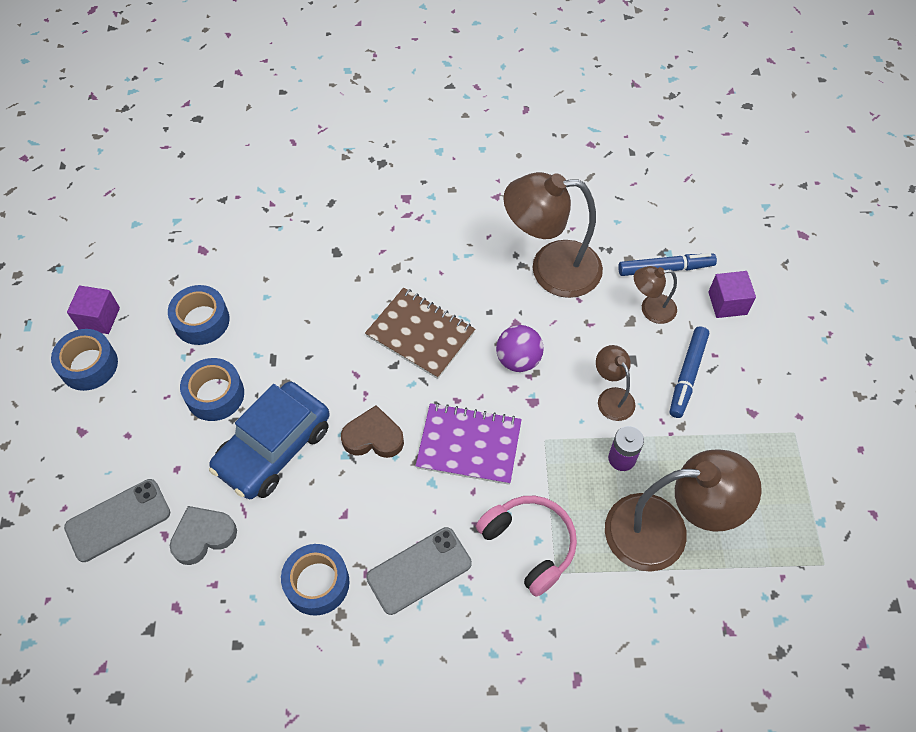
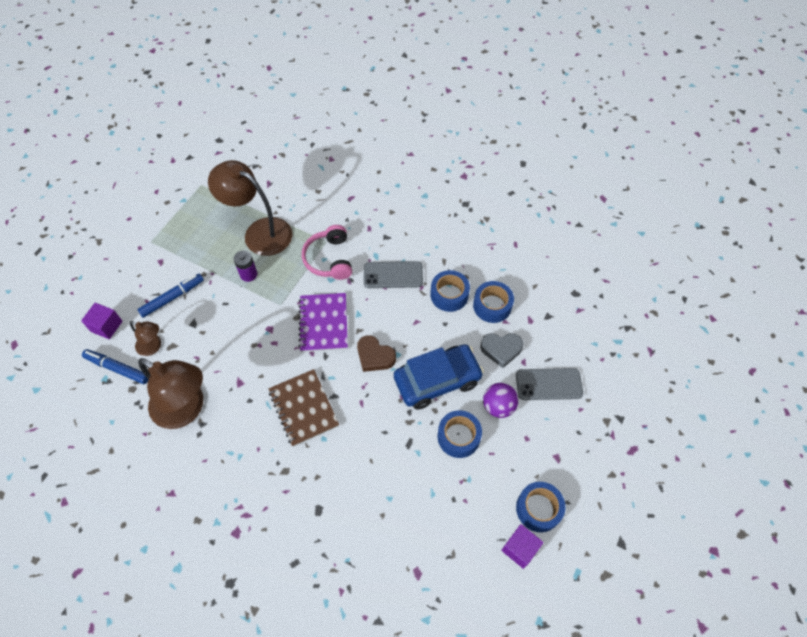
camera: 150 degrees left, 0 degrees up
(201, 321) = (444, 503): blue tape -> blue tape (492, 306)
(469, 445) = (323, 323): purple notebook -> purple notebook turned 45 degrees clockwise
(518, 360) = (257, 358): purple ball -> purple ball (498, 406)
(611, 397) = (224, 308): brown lamp -> none

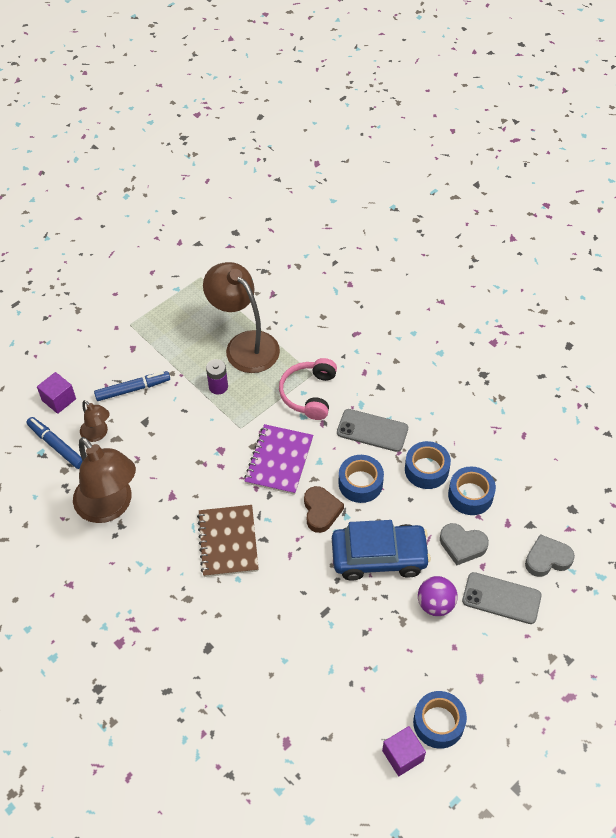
camera: 20 degrees right, 5 degrees down
(374, 356) = (321, 511): brown heart -> brown heart turned 150 degrees counterclockwise
(458, 437) = (380, 622): blue tape -> blue tape (360, 483)
(572, 340) = (547, 559): none -> grey heart

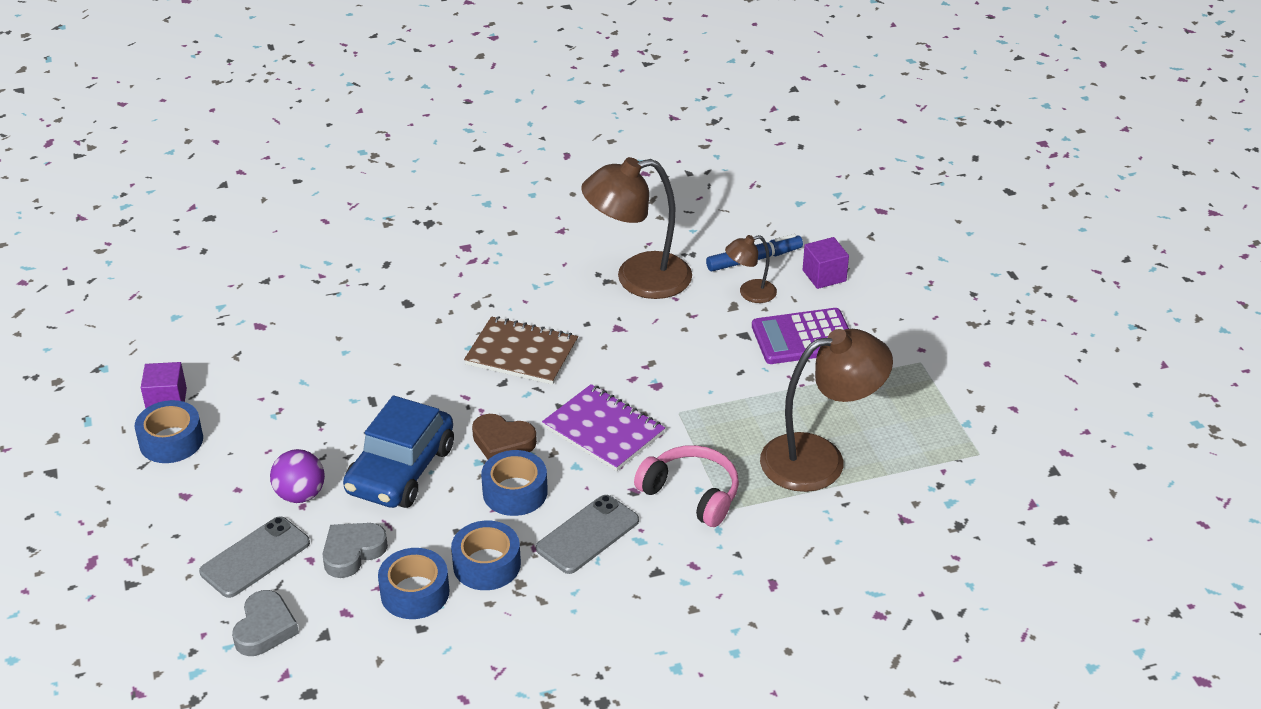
camera: 115 degrees right, 15 degrees down
(133, 389) = (803, 337): blue marker -> purple calculator
(218, 386) = (760, 412): purple battery -> none

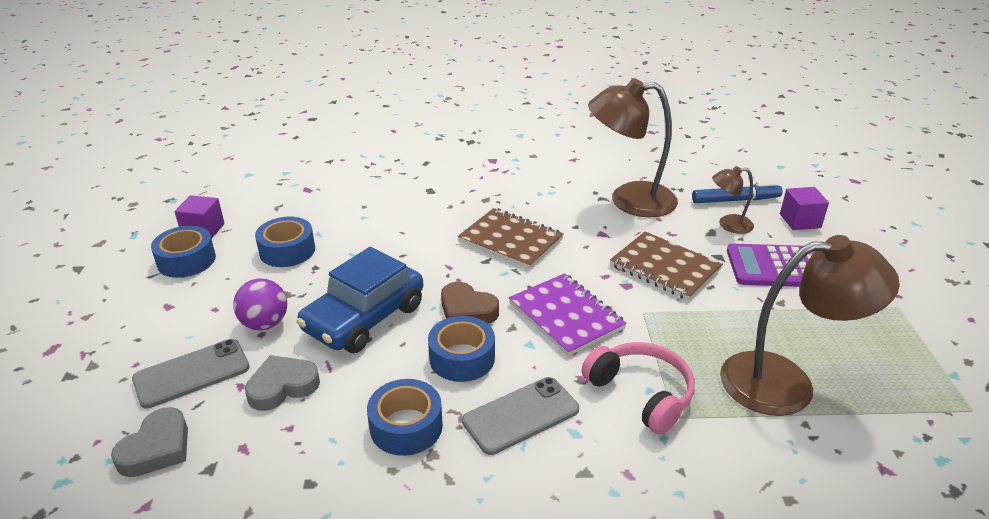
camera: 15 degrees right, 5 degrees down
(415, 593) = (321, 442): blue tape -> blue tape (287, 250)
(691, 358) = (665, 268): none -> brown notebook

